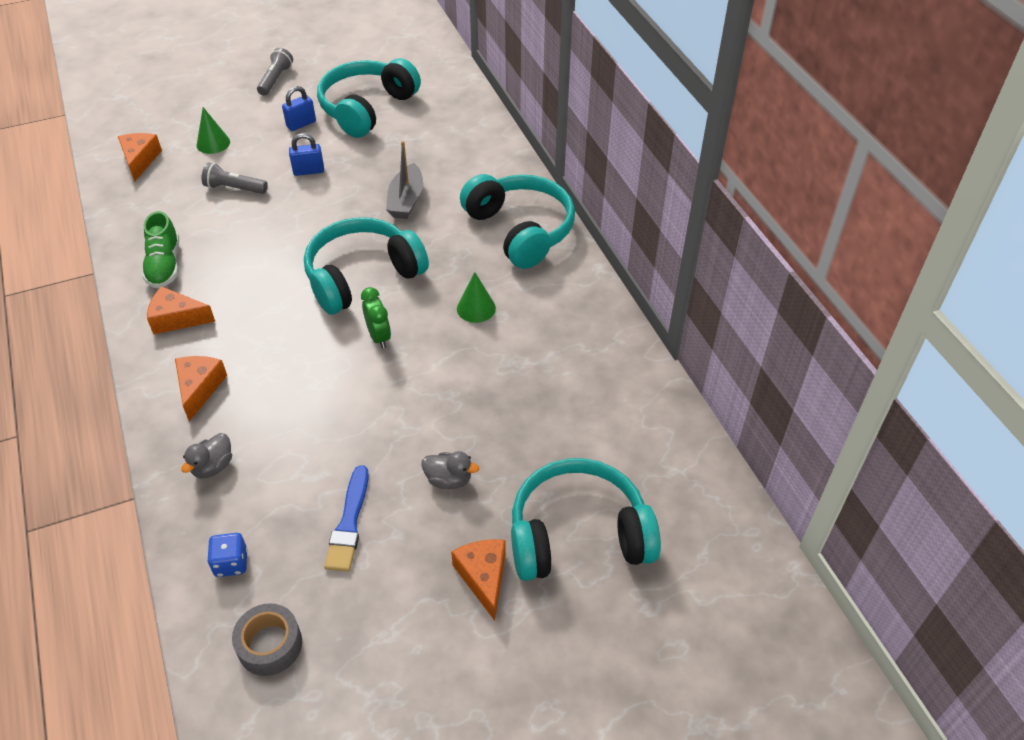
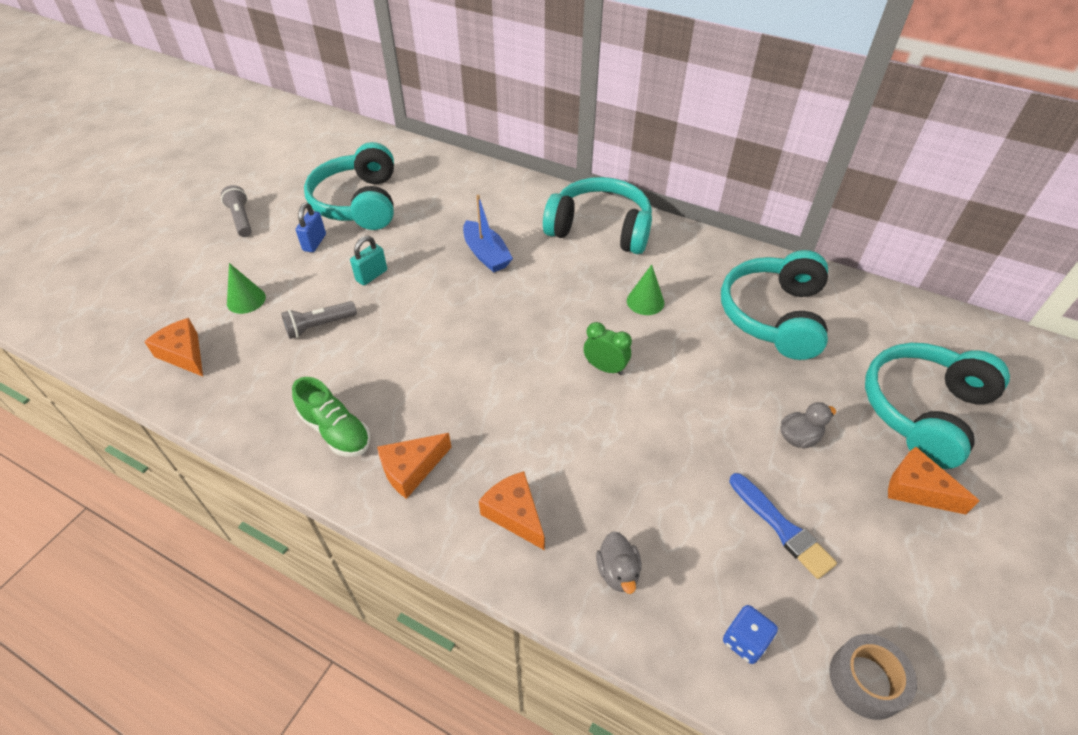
camera: 40 degrees left, 0 degrees up
(308, 171) = (372, 275): blue padlock -> turquoise padlock
(362, 276) = (529, 330): turquoise headphones -> turquoise headphones (774, 316)
(406, 200) = (486, 254): grey boat -> blue boat

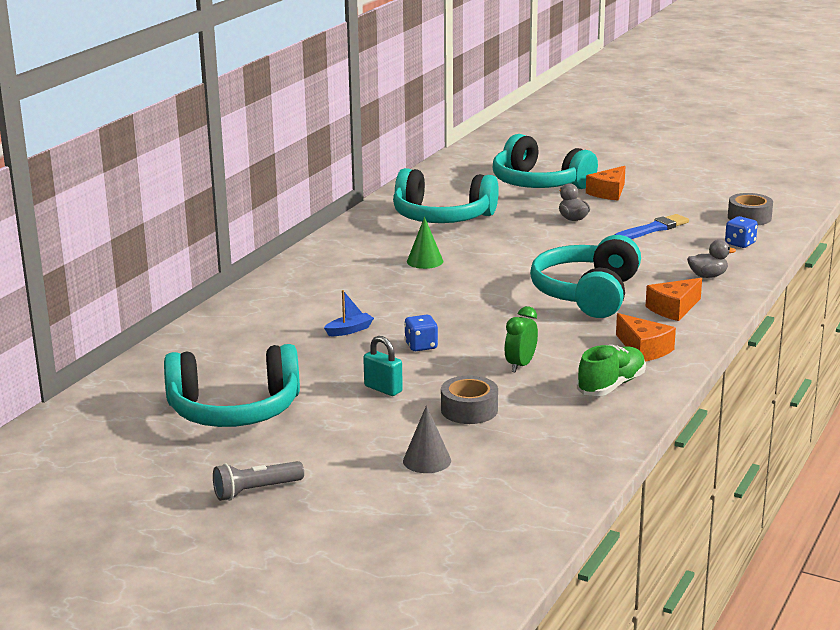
camera: 90 degrees left, 25 degrees down
(184, 354) = (522, 485): orange cheese -> none
(246, 300) = (427, 460): green cone -> grey cone
(314, 243) = (317, 430): blue padlock -> none
(319, 326) = (469, 410): grey flashlight -> grey tape
(448, 298) = (421, 346): none -> blue dice
(486, 254) = (349, 330): blue boat -> blue boat, size x0.61
(600, 229) = (312, 278): turquoise headphones -> turquoise headphones (587, 294)
(605, 368) = (512, 277): green clock -> green clock (520, 365)

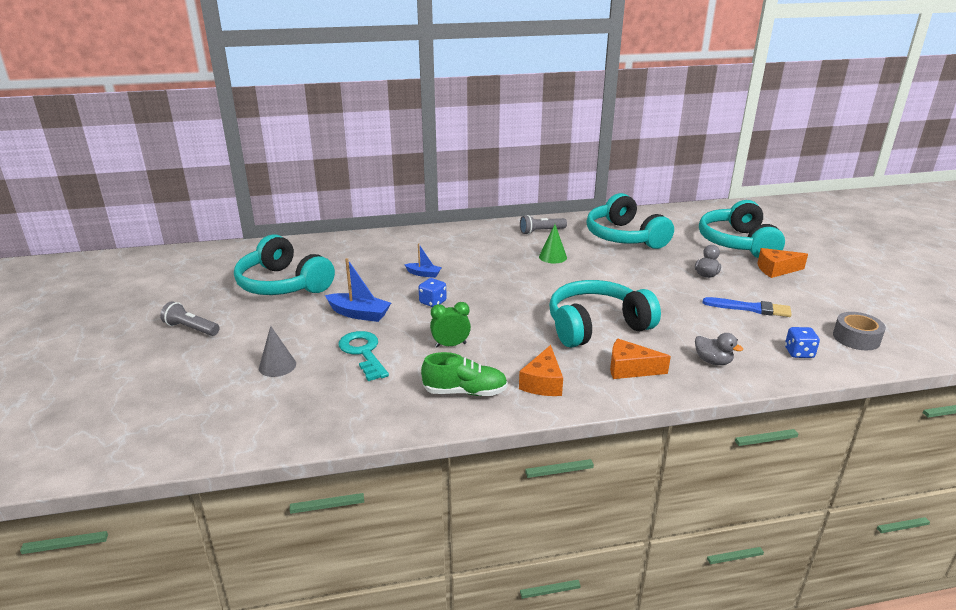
camera: 50 degrees right, 5 degrees up
(358, 245) = (541, 231): none -> grey flashlight
(383, 389) = (359, 314): turquoise padlock -> blue boat
(469, 410) = (363, 353): grey tape -> turquoise key

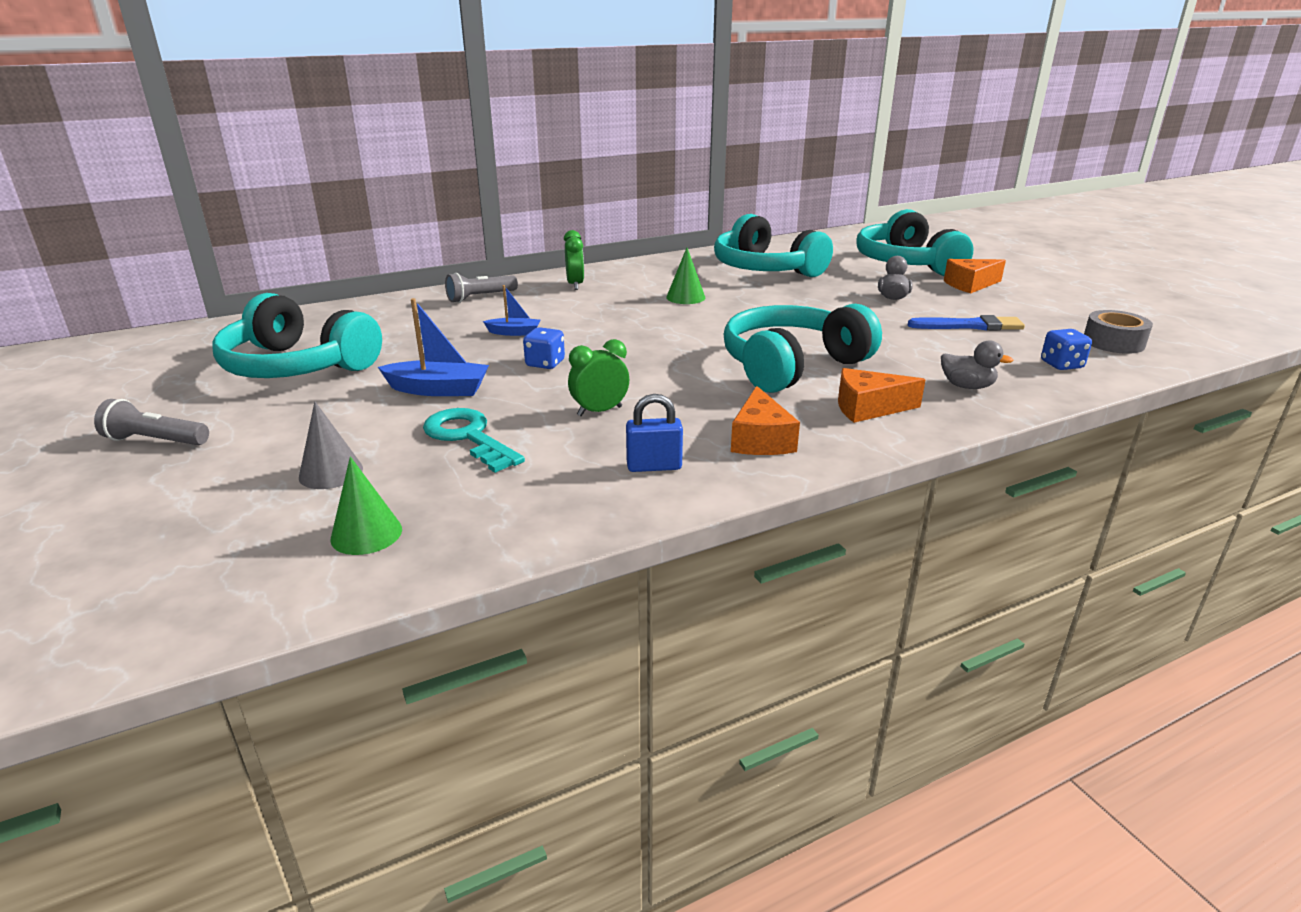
camera: 15 degrees left, 0 degrees up
(283, 411) = (366, 534): none -> green cone
(465, 392) = (654, 466): green shoe -> blue padlock
(481, 237) = (575, 285): none -> green clock
(541, 231) = (654, 272): grey flashlight -> grey flashlight (480, 297)

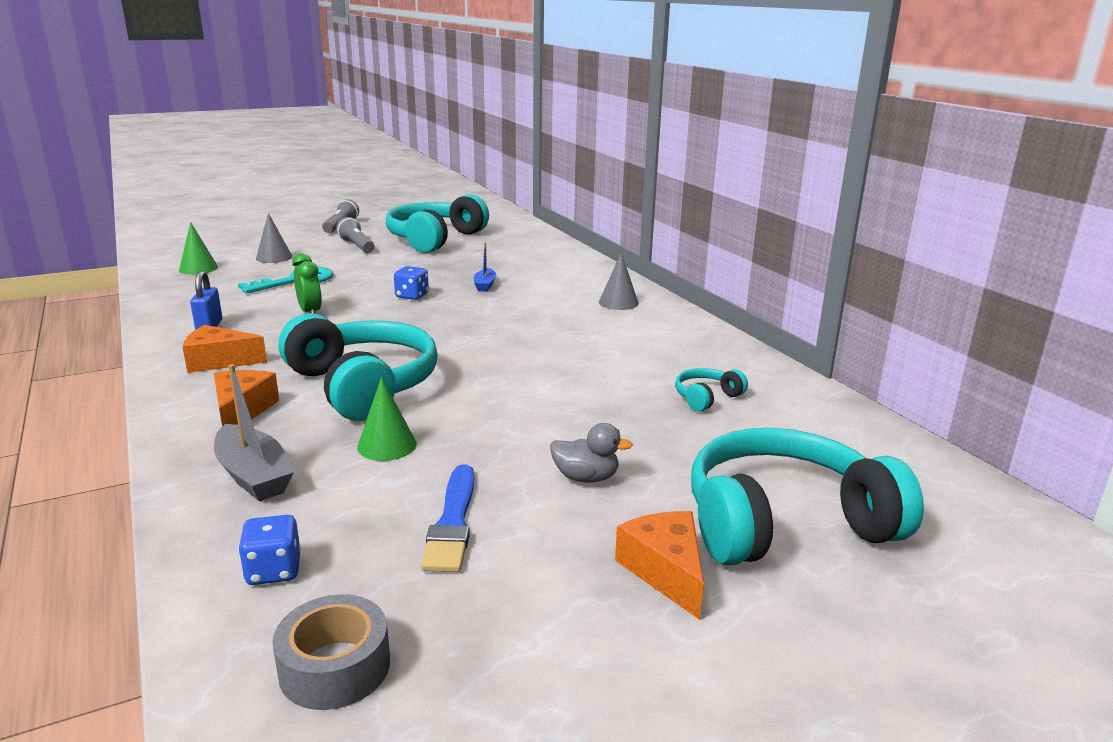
camera: 90 degrees right, 5 degrees down
(438, 389) = (377, 271): blue boat -> none
(480, 297) = (576, 272): grey flashlight -> grey flashlight (357, 246)
(575, 285) = (618, 302): green clock -> grey cone
(685, 297) = (581, 348): green cone -> green cone (387, 445)
(765, 269) = (706, 397): turquoise headphones -> turquoise headphones, size x0.43
(967, 386) = (253, 476): grey duck -> grey boat

